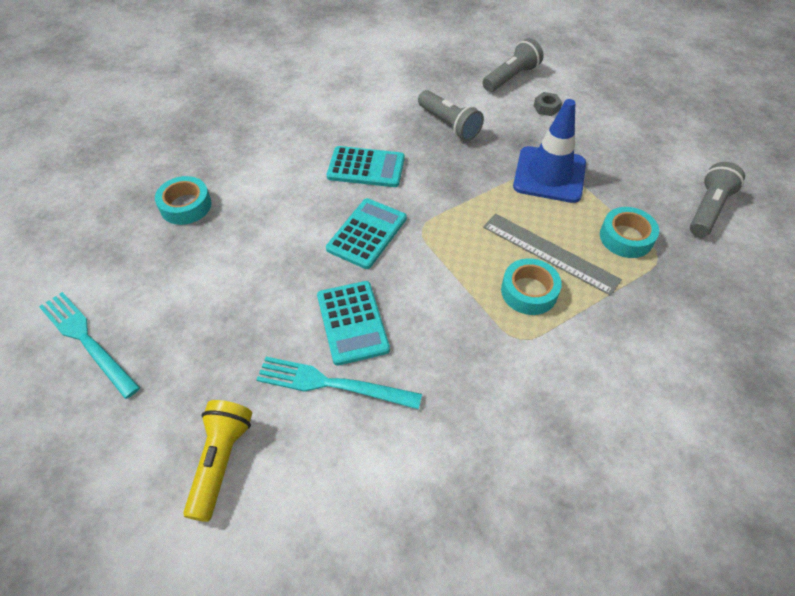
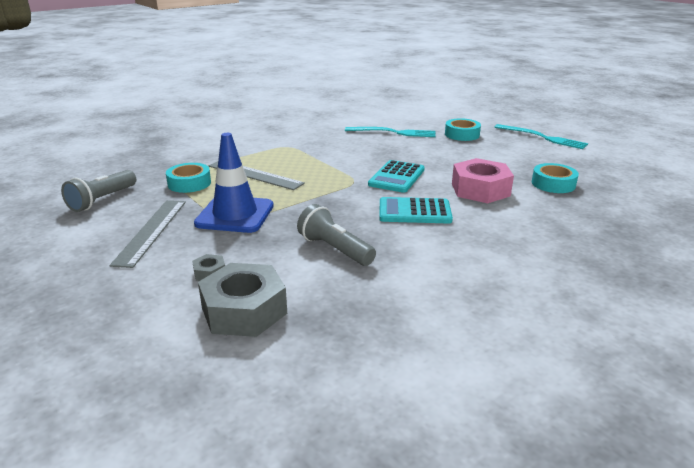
camera: 175 degrees right, 25 degrees down
(221, 461) = (436, 117): yellow flashlight -> none
(278, 200) = (480, 190): none -> pink nut
(352, 322) = (391, 147): turquoise calculator -> none
(511, 77) = (244, 310): grey flashlight -> grey nut
(529, 291) = (276, 160): turquoise tape -> turquoise tape (462, 134)
(621, 156) = (151, 231): none -> grey ruler

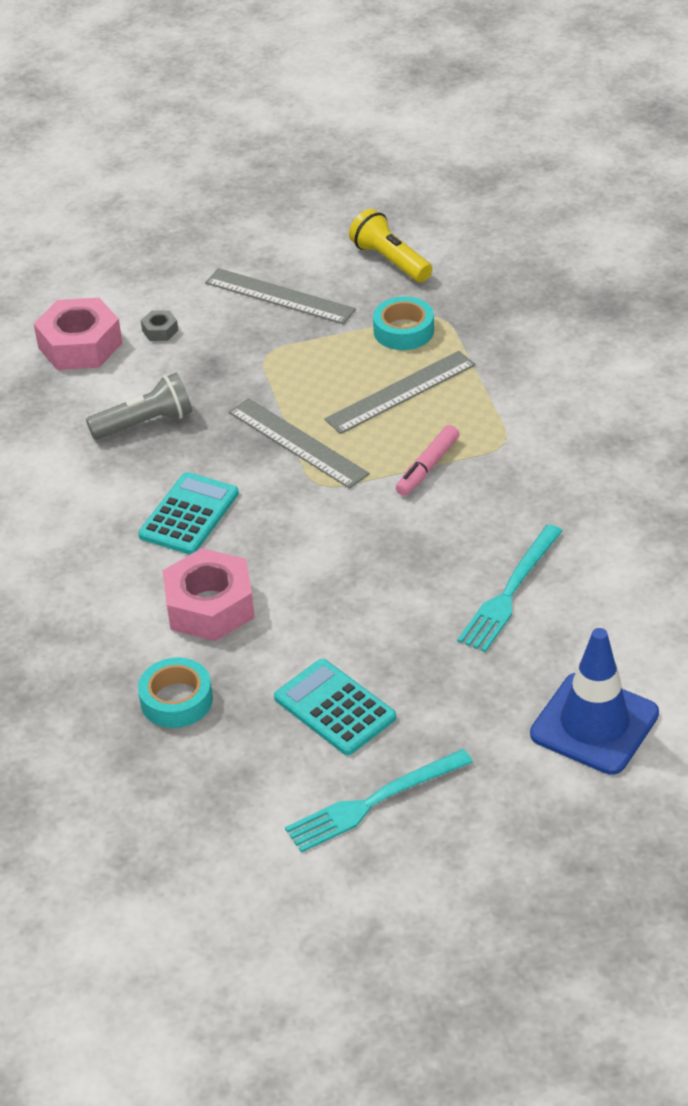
camera: 115 degrees right, 15 degrees up
(102, 200) = (390, 261): grey flashlight -> yellow flashlight
(235, 215) = (281, 360): blue traffic cone -> blue traffic cone (594, 724)
(244, 310) = (80, 345): grey nut -> pink nut
(319, 159) = (427, 467): none -> pink marker
(321, 193) = (297, 443): none -> grey ruler
(396, 177) = (307, 532): turquoise calculator -> turquoise calculator (335, 708)
(462, 134) = (451, 685): turquoise tape -> none

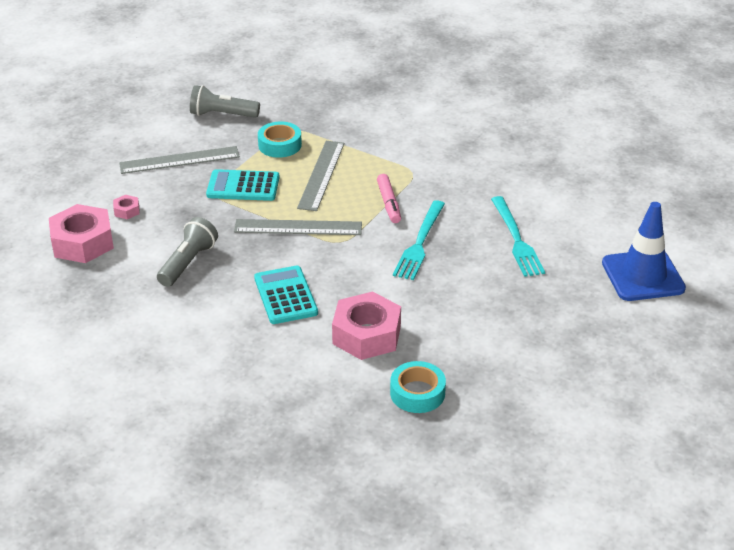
camera: 45 degrees left, 5 degrees down
(160, 330) = (127, 211): grey nut -> pink nut
(335, 708) = (509, 344): turquoise calculator -> turquoise calculator (243, 186)
(373, 802) = (594, 376): turquoise fork -> turquoise fork (419, 243)
(390, 261) = (222, 115): yellow flashlight -> grey flashlight

